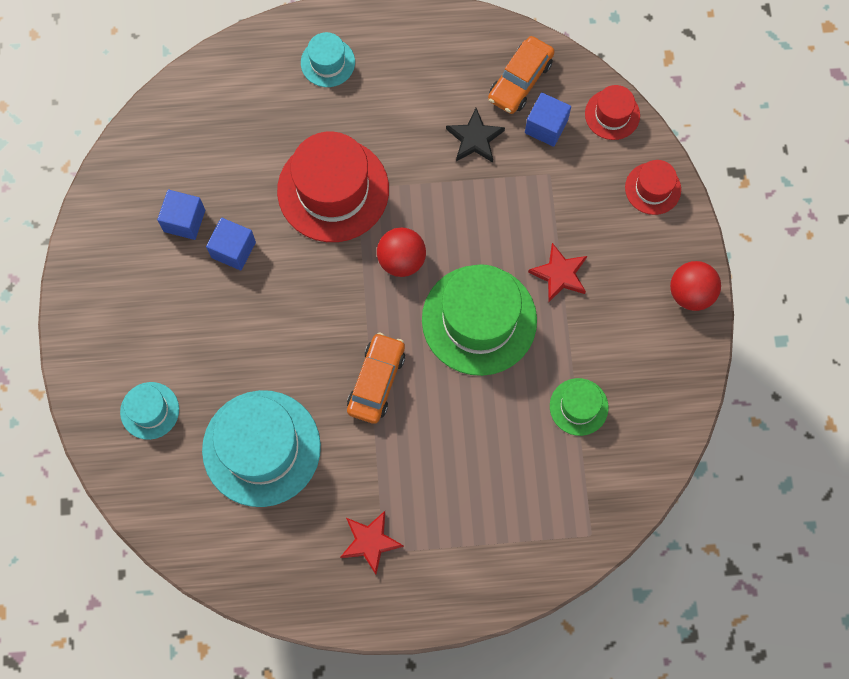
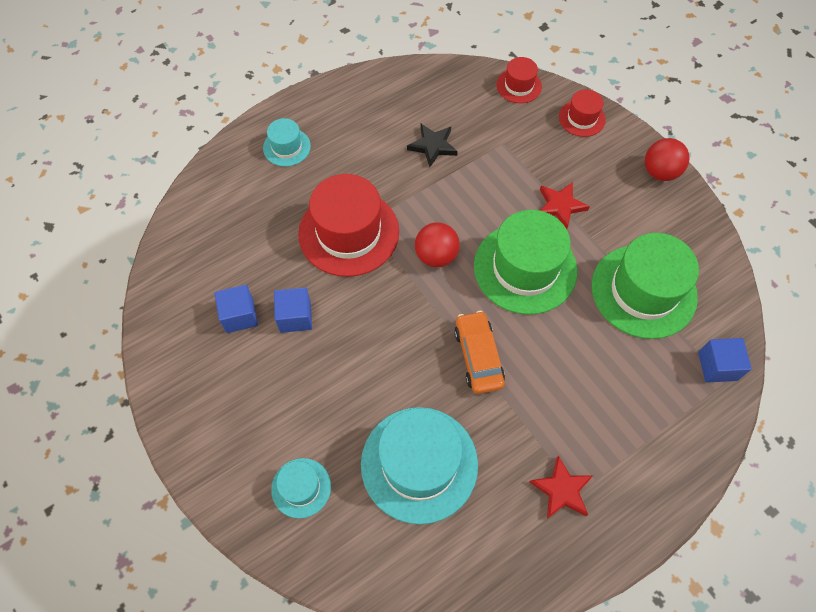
camera: 30 degrees left, 10 degrees down
(520, 80) = (439, 94): orange car -> none
(546, 126) = (478, 114): blue cube -> blue cube (717, 366)
(578, 407) = (643, 291): green hat -> green hat, size x1.99

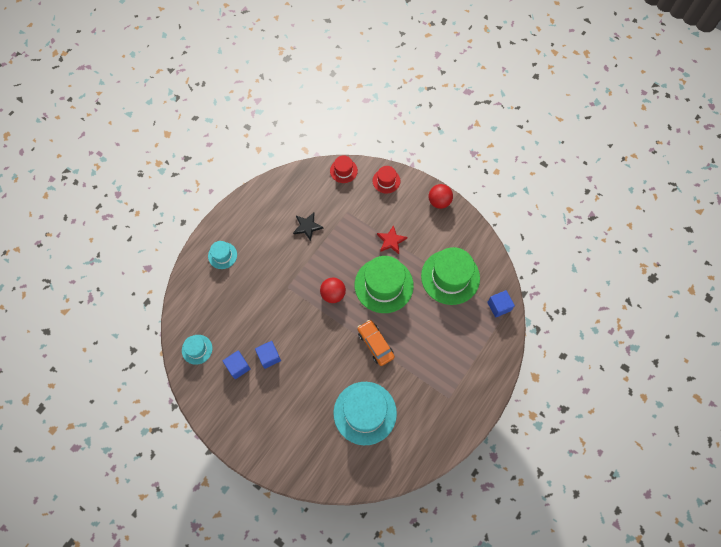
camera: 20 degrees left, 5 degrees up
(301, 487) = (309, 447): turquoise hat -> turquoise hat (197, 349)
(348, 232) = (279, 297): red hat -> none
(562, 490) = (440, 400): red star -> none

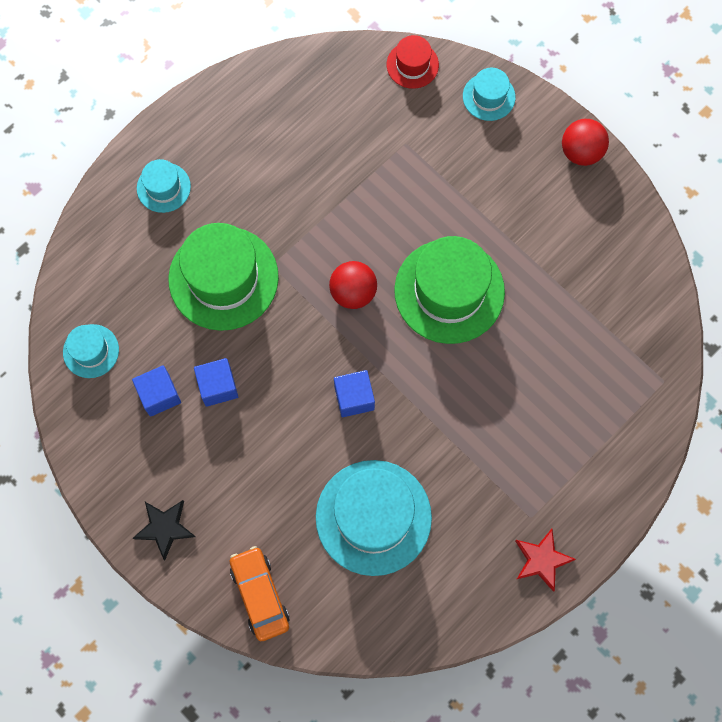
camera: 10 degrees right, 5 degrees up
(307, 227) = (327, 159): black star -> black star (164, 528)
(375, 344) = (414, 397): orange car -> orange car (260, 595)
(386, 181) = (489, 97): red hat -> turquoise hat
(391, 241) = (477, 211): red star -> red star (542, 560)
(450, 277) = (575, 296): green hat -> green hat (223, 278)
(499, 306) = (655, 366): blue cube -> blue cube (354, 398)

